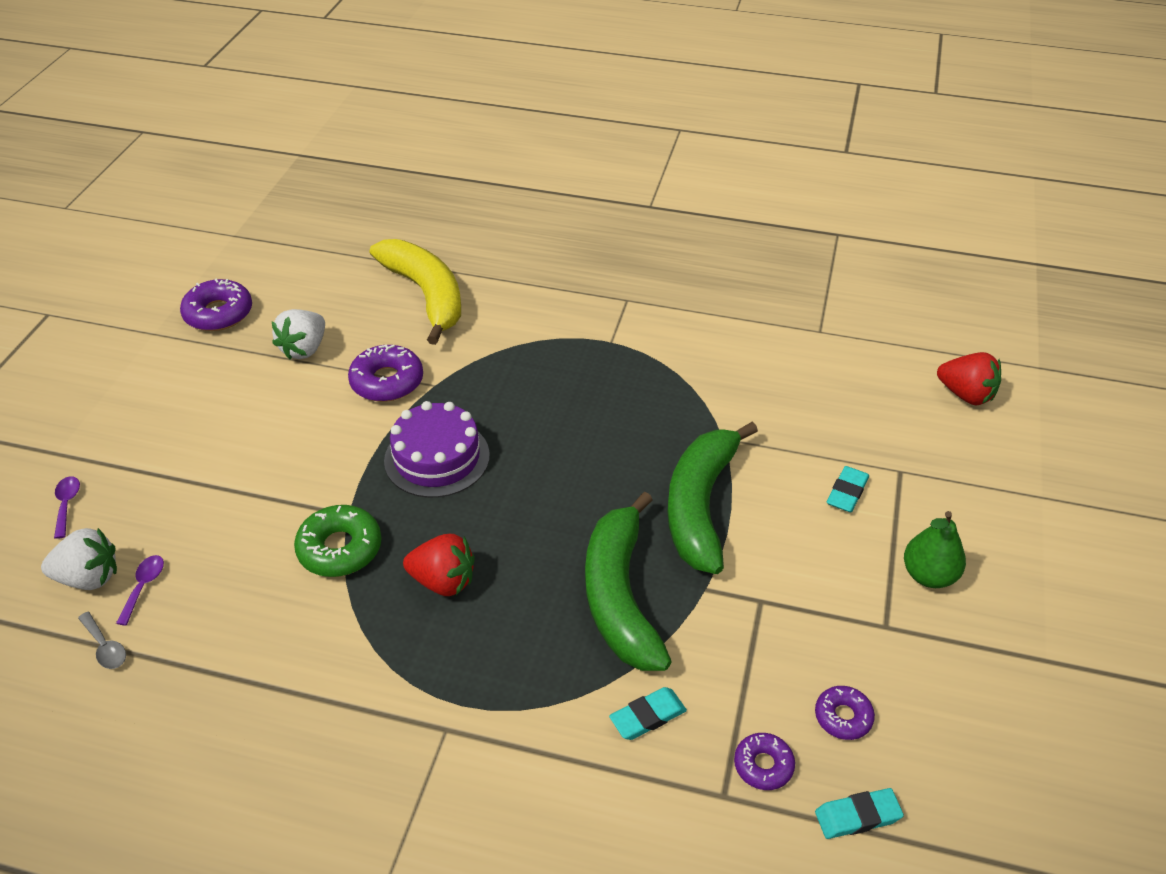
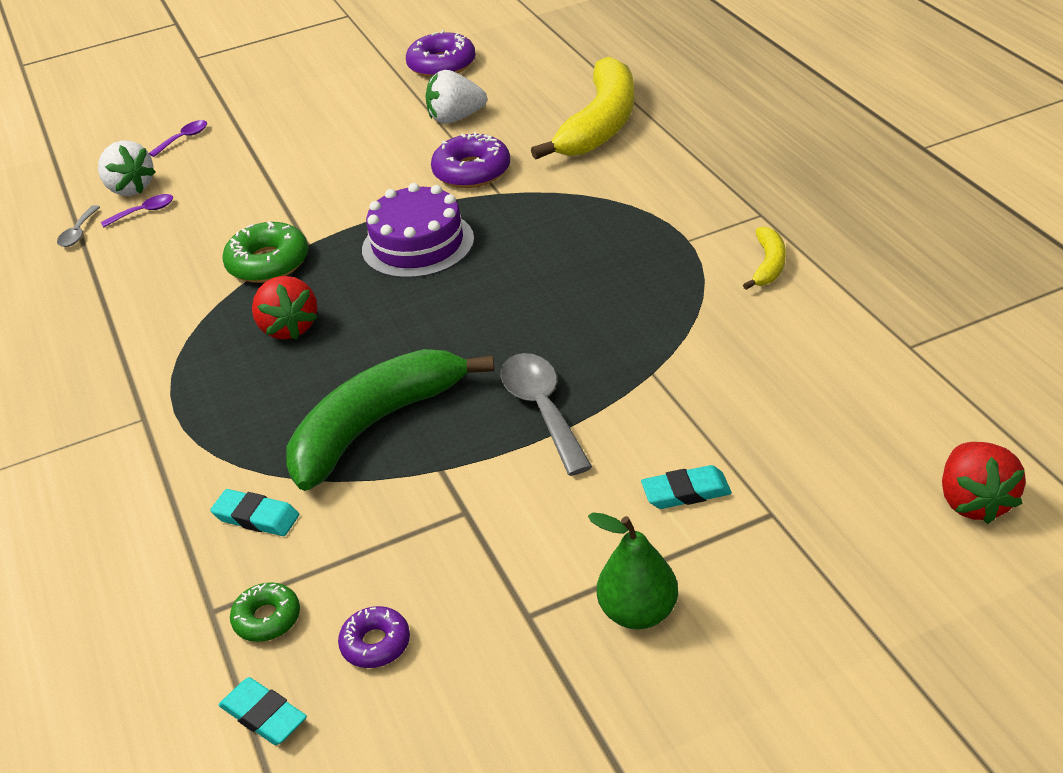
camera: 55 degrees right, 5 degrees down
(680, 329) = (768, 265): none -> yellow banana
(700, 506) = (542, 409): green banana -> grey spoon
(763, 765) = (267, 619): purple donut -> green donut

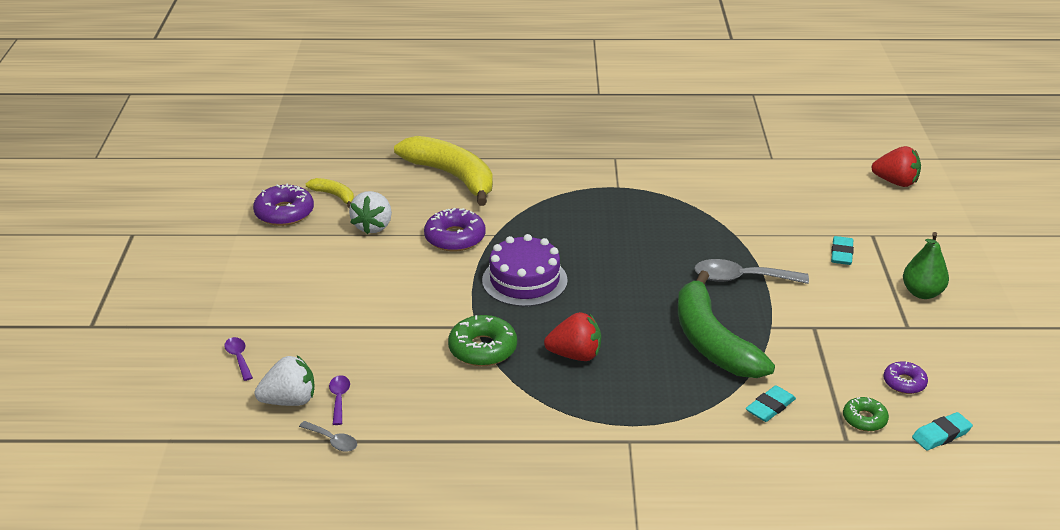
camera: 70 degrees left, 5 degrees down
(768, 265) = (666, 171): yellow banana -> yellow banana (334, 196)

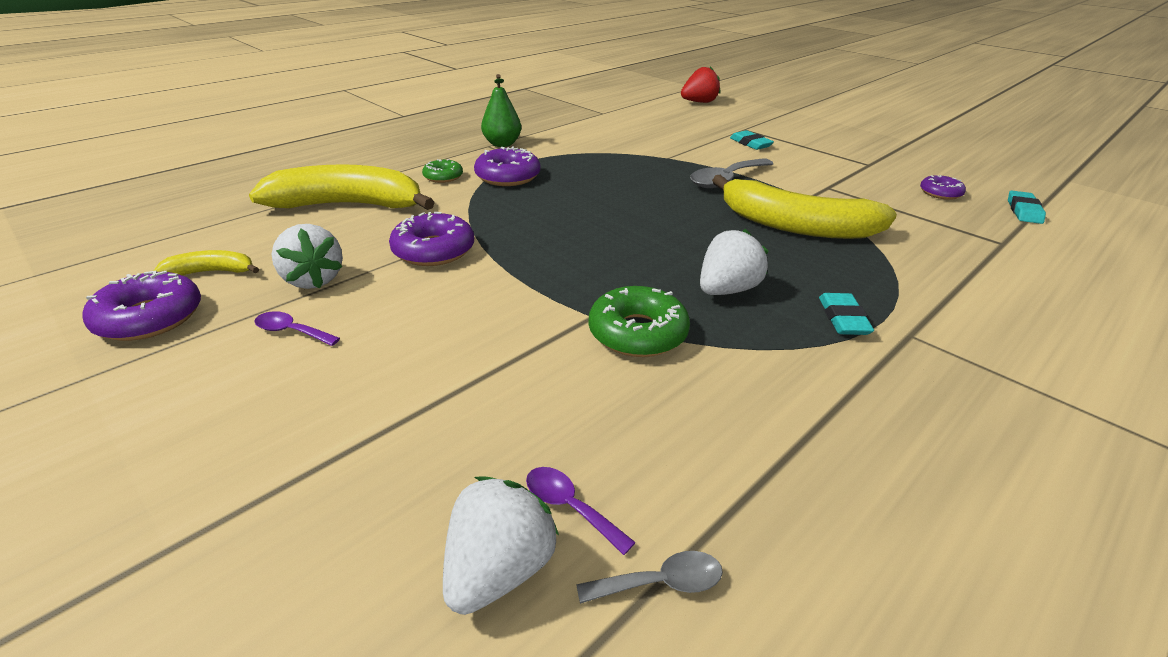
camera: 45 degrees left, 0 degrees up
(238, 358) = (307, 561): purple spoon -> purple spoon (291, 331)
(524, 280) = (567, 254): purple cake -> none
(575, 355) = (727, 290): red strawberry -> white strawberry
(583, 197) = (508, 176): none -> purple donut
(712, 341) = (795, 226): green banana -> yellow banana
(770, 407) = (922, 248): turquoise eraser -> turquoise eraser (843, 318)
(864, 419) = (977, 224): green donut -> green donut (443, 177)
(922, 293) = (834, 145): green pear -> green pear (502, 144)

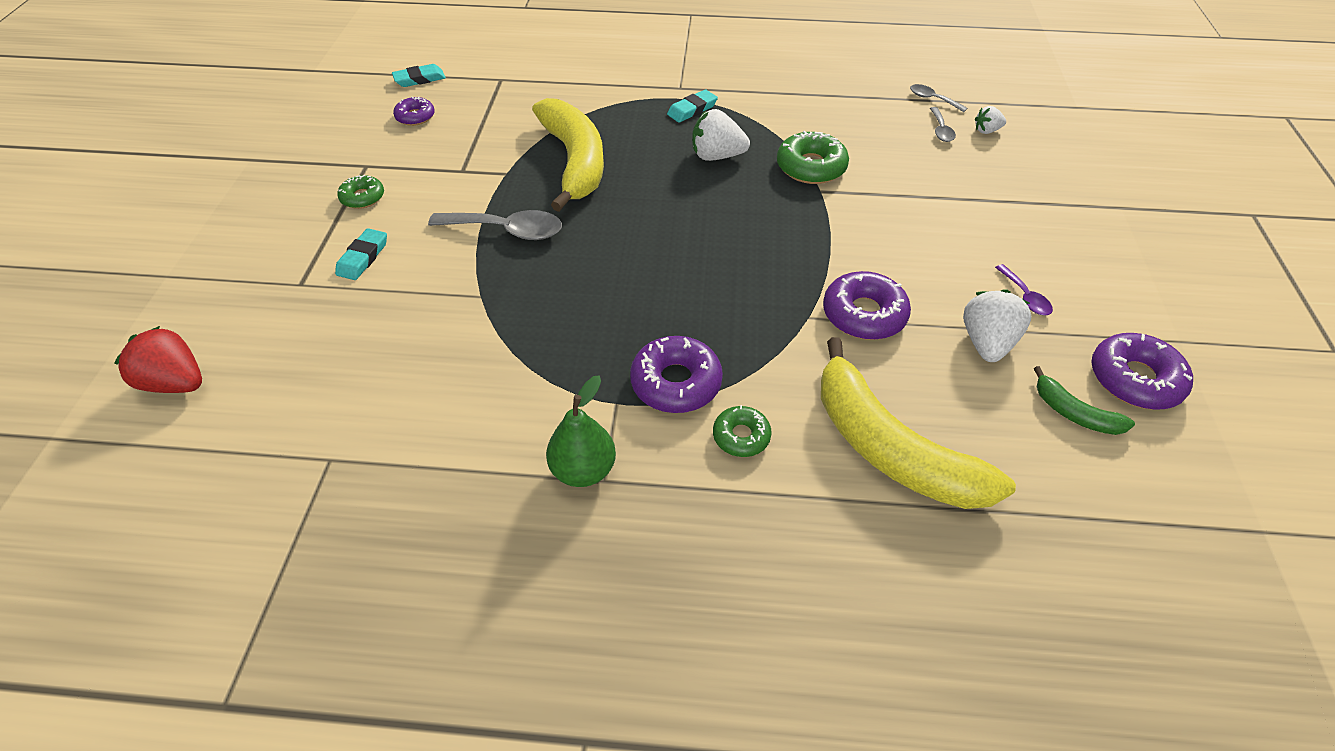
camera: 130 degrees left, 15 degrees up
(212, 272) = (1074, 413): yellow banana -> green banana
(499, 569) = (986, 131): white strawberry -> white strawberry, size x0.56
(569, 507) = (941, 130): purple spoon -> grey spoon
(823, 156) = (363, 197): none -> green donut

